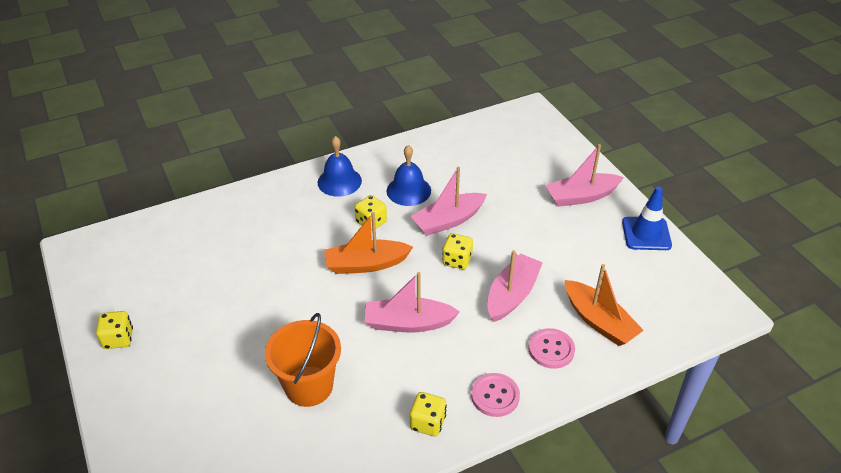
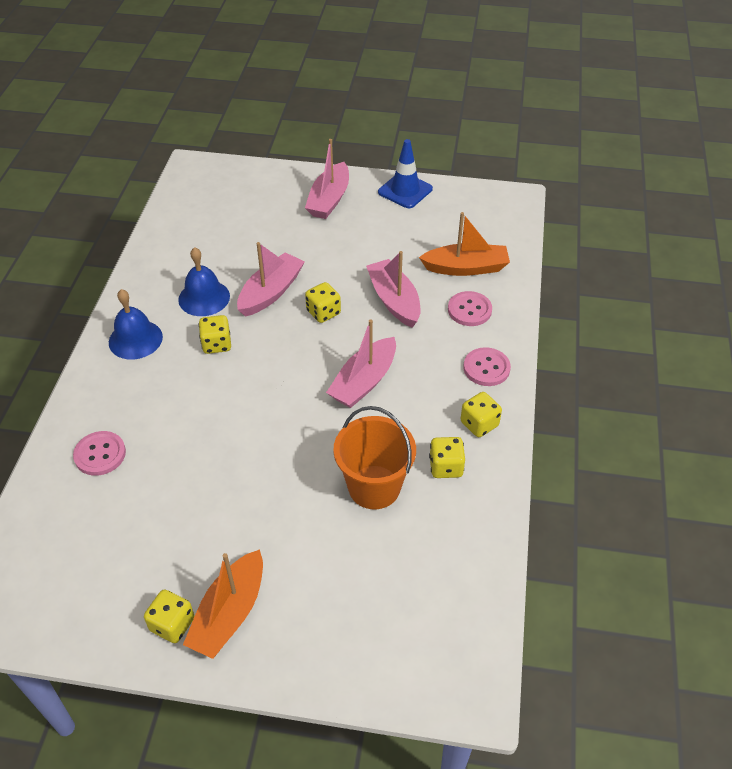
camera: 55 degrees left, 5 degrees up
(229, 224) = (100, 454): none -> pink button
(363, 422) = (446, 467): none -> yellow dice
(366, 264) = (267, 375): orange boat -> orange boat (229, 613)
(448, 221) = (271, 292): pink boat -> pink boat turned 150 degrees counterclockwise

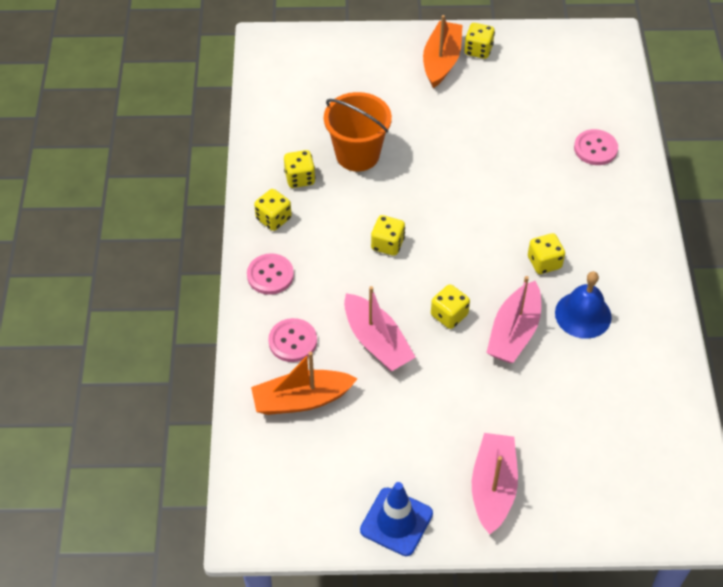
camera: 170 degrees right, 5 degrees up
(135, 339) = (627, 256): blue bell -> none
(364, 381) = (387, 244): pink boat -> yellow dice

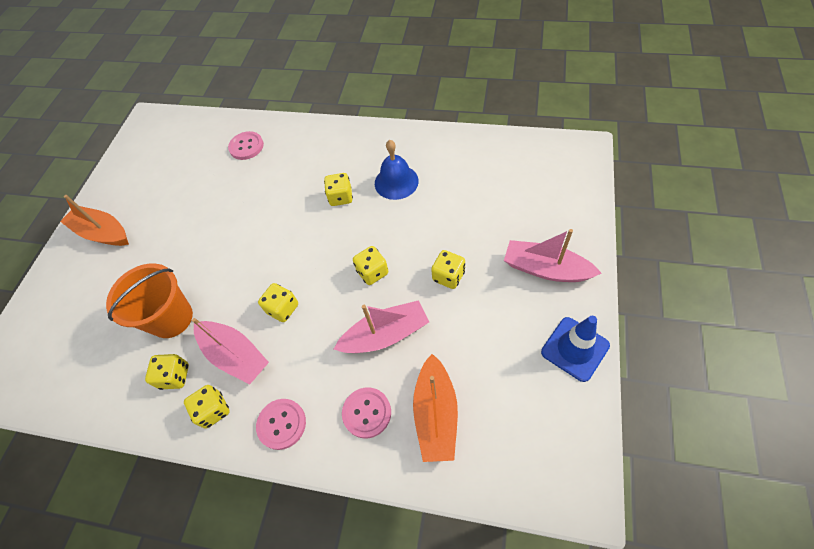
camera: 70 degrees left, 5 degrees up
(478, 50) = (107, 204): yellow dice -> yellow dice (448, 276)
(514, 332) = (401, 229): pink boat -> pink boat (235, 355)

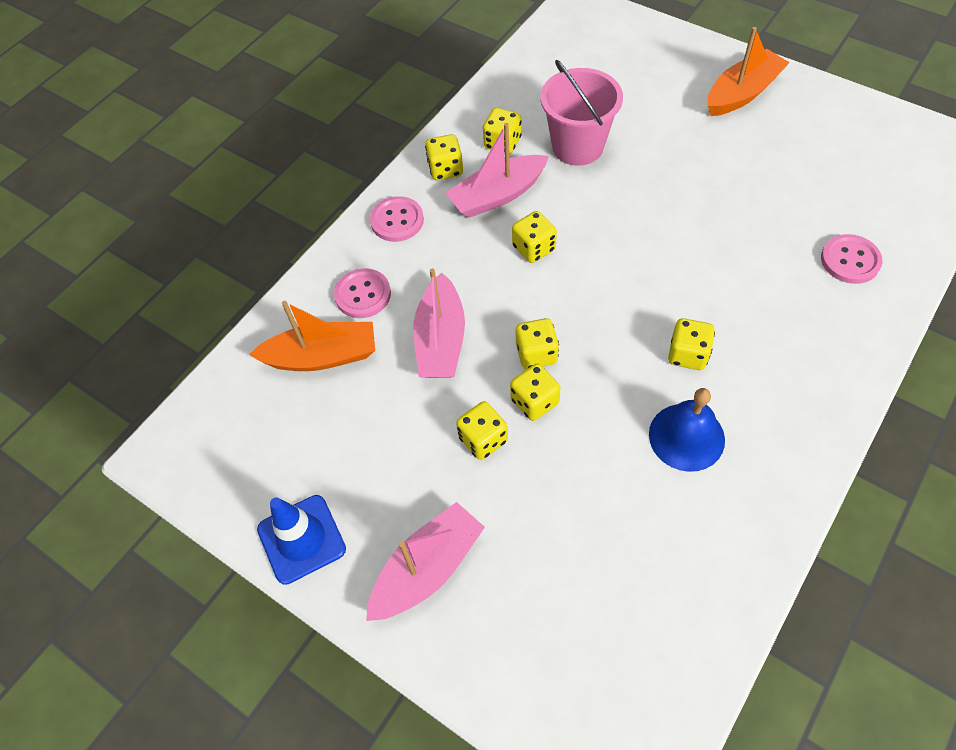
camera: 110 degrees right, 0 degrees up
(171, 318) = (577, 146): orange bucket -> pink bucket
(408, 259) = (534, 401): none -> yellow dice
(436, 414) = (322, 356): orange boat -> orange boat turned 150 degrees clockwise

